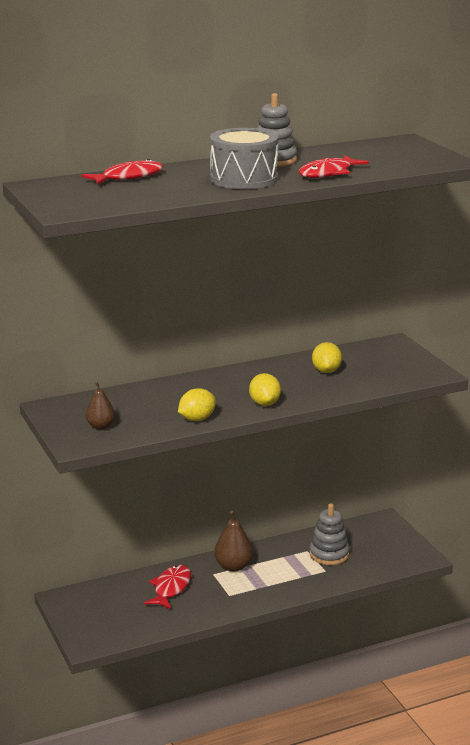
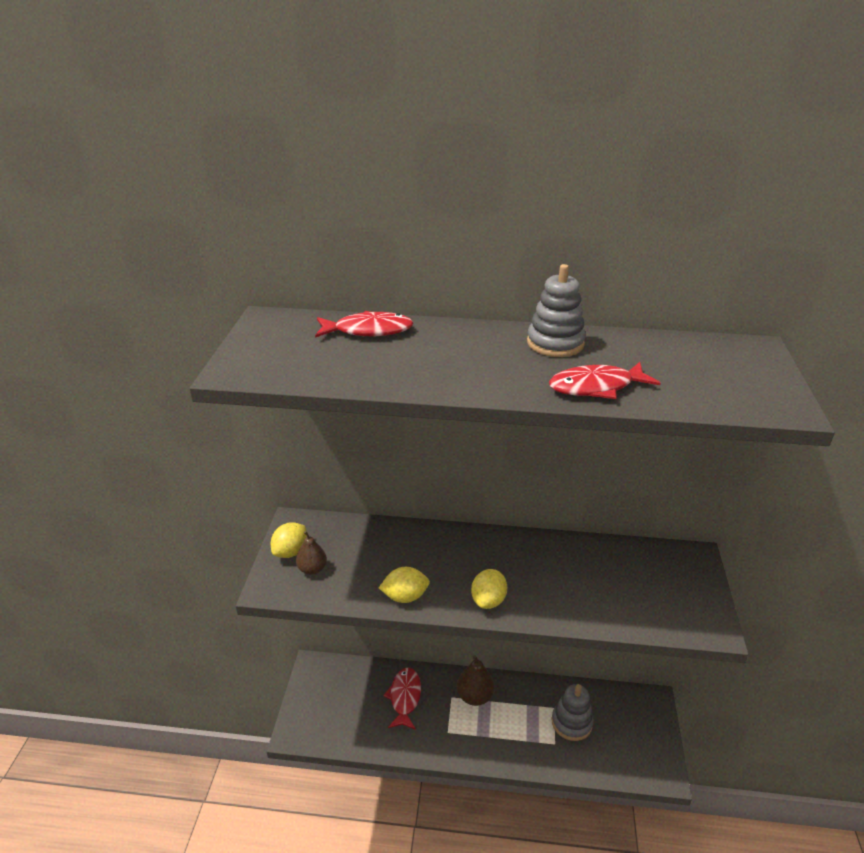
camera: 30 degrees right, 10 degrees up
(171, 588) = (404, 698): red fish -> red fish turned 45 degrees counterclockwise
(244, 179) = (485, 369): grey drum -> none
(326, 371) = (589, 574): yellow lemon -> yellow lemon (290, 552)

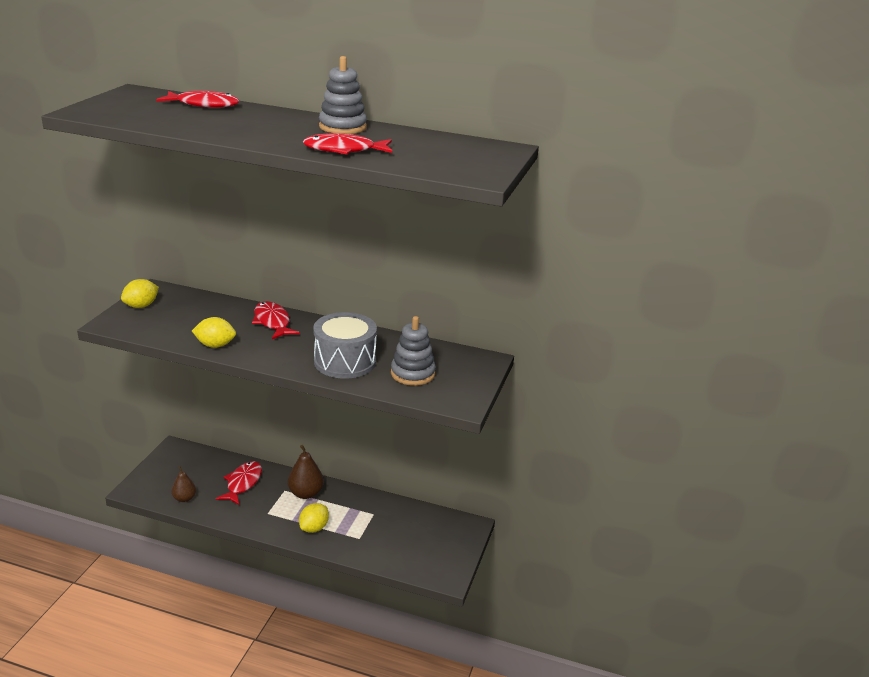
camera: 10 degrees right, 5 degrees down
(312, 569) = (151, 318): brown pear -> brown pear (184, 498)
(447, 547) = (272, 322): none -> red fish
(488, 600) = (282, 358): yellow lemon -> yellow lemon (314, 528)
(556, 591) = (345, 361): none -> grey drum
(571, 722) = (383, 527): grey stacking toy -> grey stacking toy (412, 373)

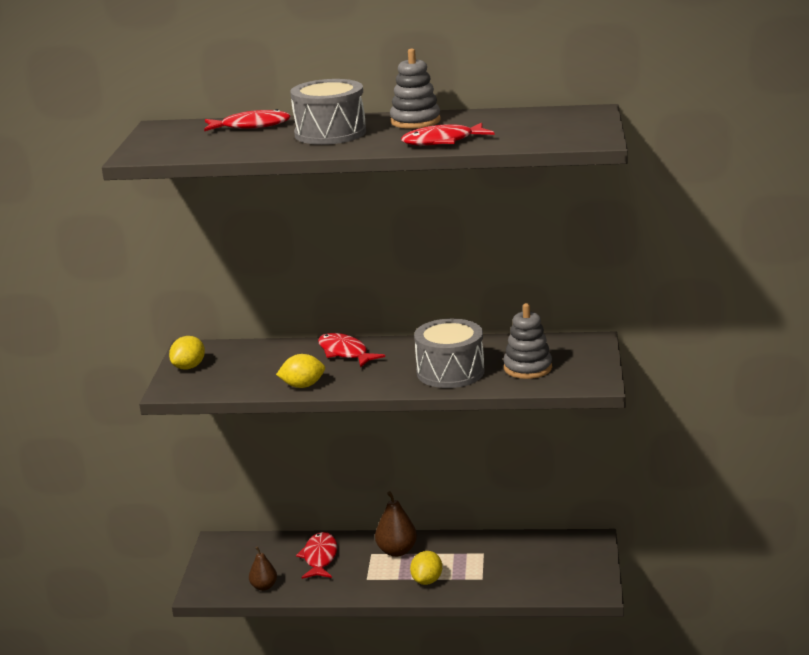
camera: 10 degrees left, 5 degrees down
(259, 123) = (330, 133): none -> grey drum

